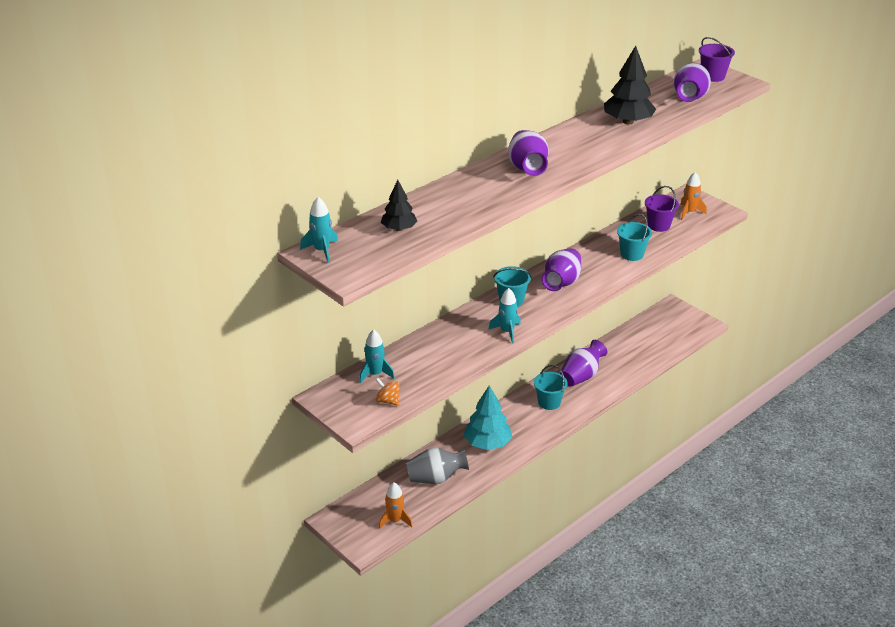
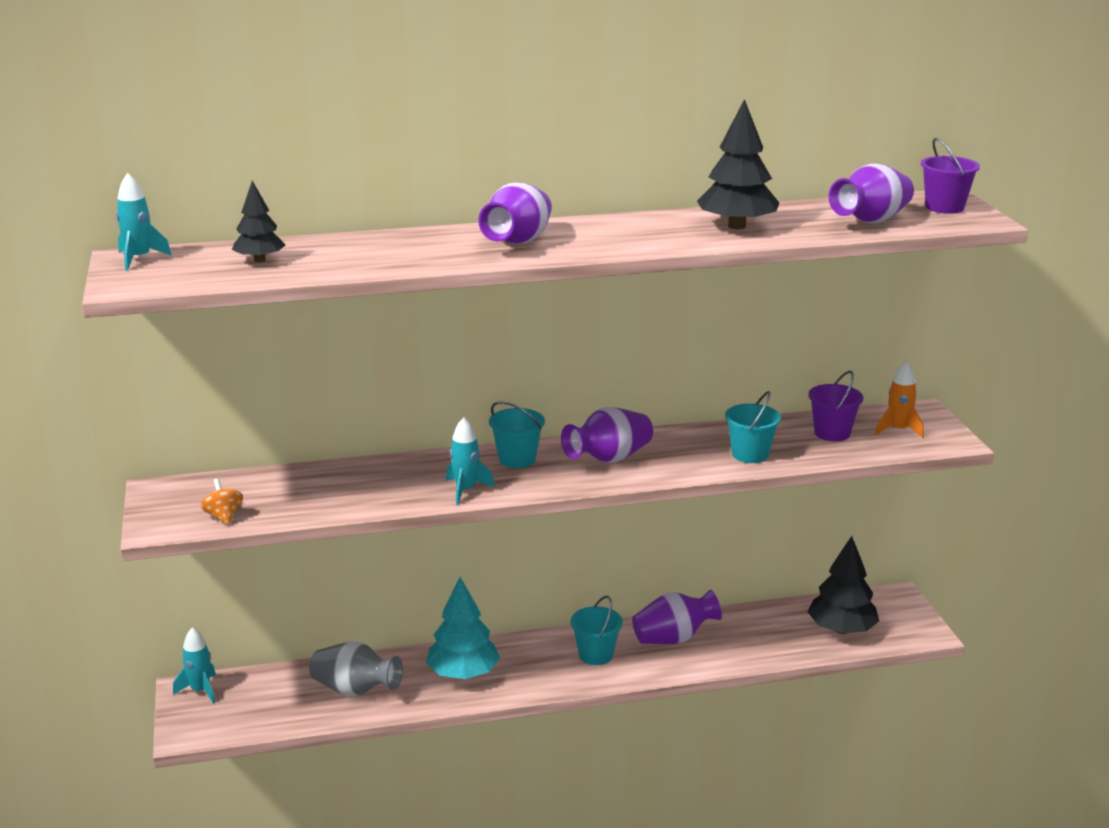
camera: 30 degrees right, 10 degrees down
(375, 374) = (248, 485): turquoise rocket -> turquoise rocket (200, 690)
(395, 520) = (254, 719): orange rocket -> none
(662, 337) = (841, 629): none -> black tree

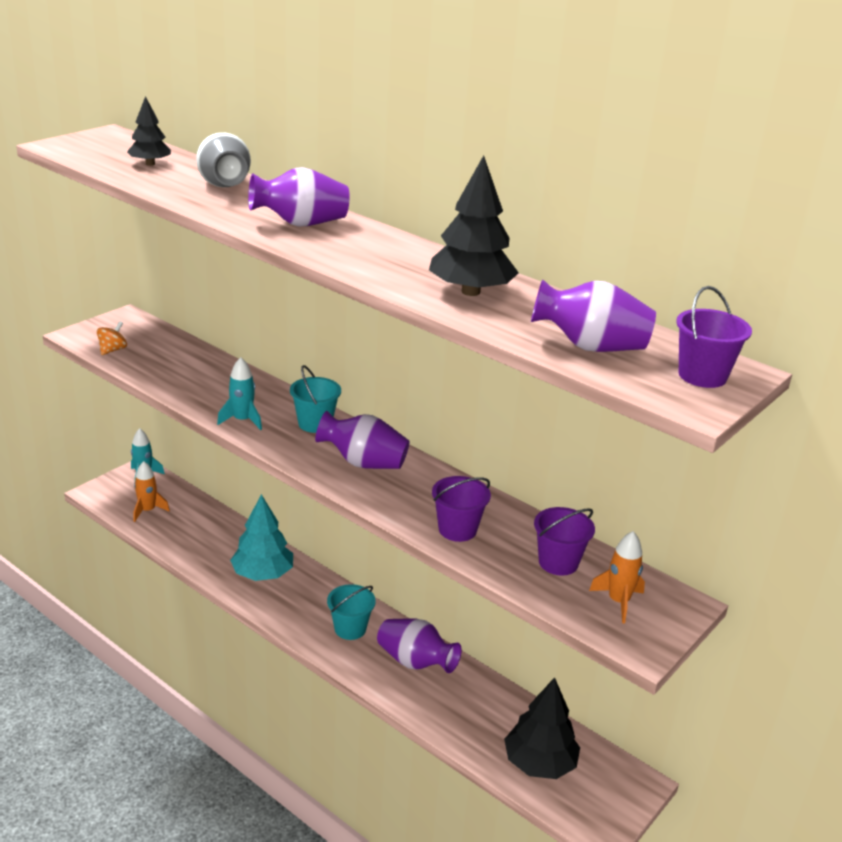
camera: 50 degrees right, 5 degrees up
(139, 259) = (111, 136): turquoise rocket -> none
(267, 708) = (148, 510): none -> orange rocket
(355, 690) = (199, 535): grey vase -> grey vase (224, 185)
(750, 454) = (457, 529): turquoise bucket -> purple bucket

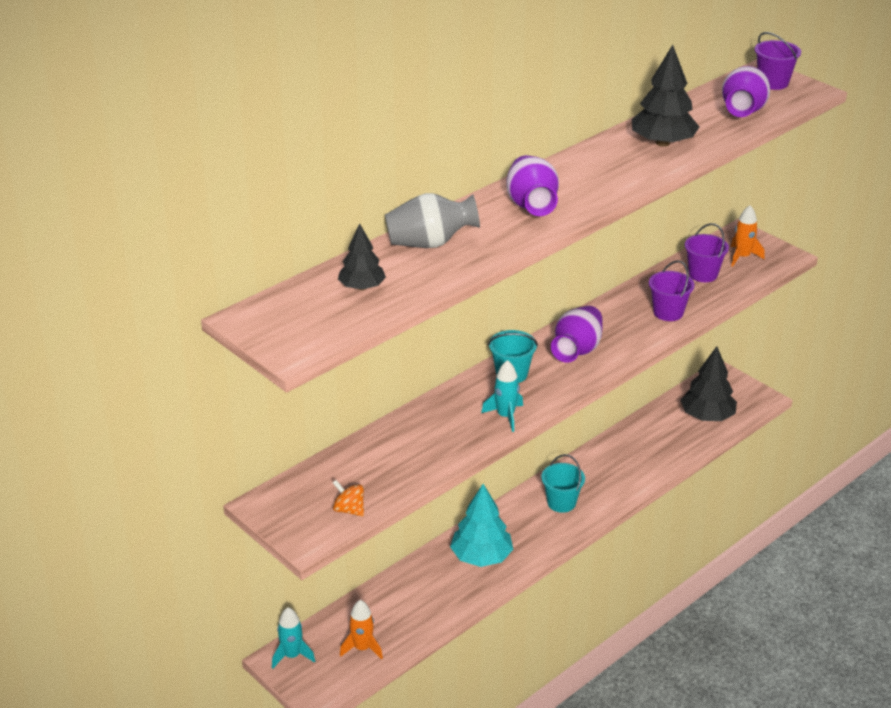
camera: 80 degrees left, 5 degrees up
(415, 662) = (603, 467): purple vase -> none

